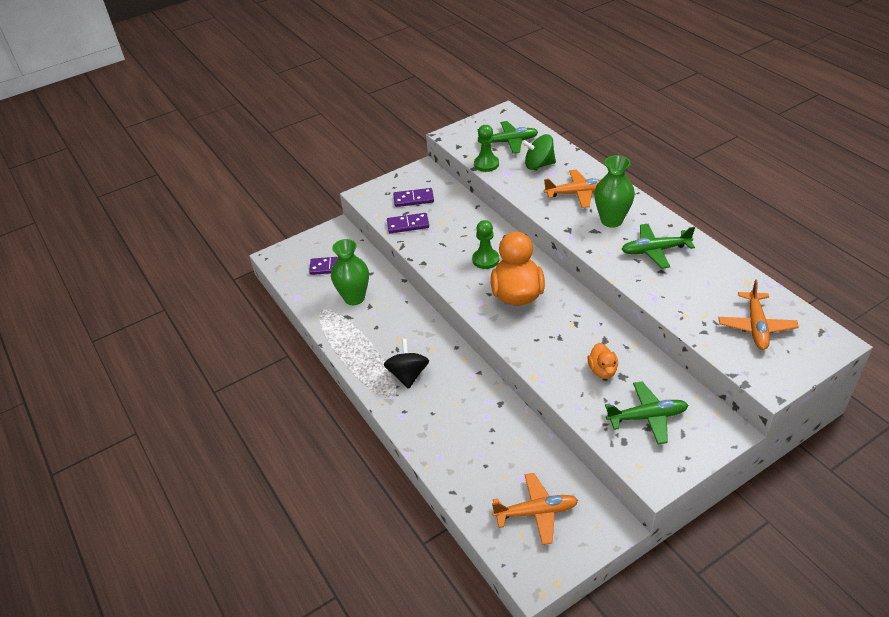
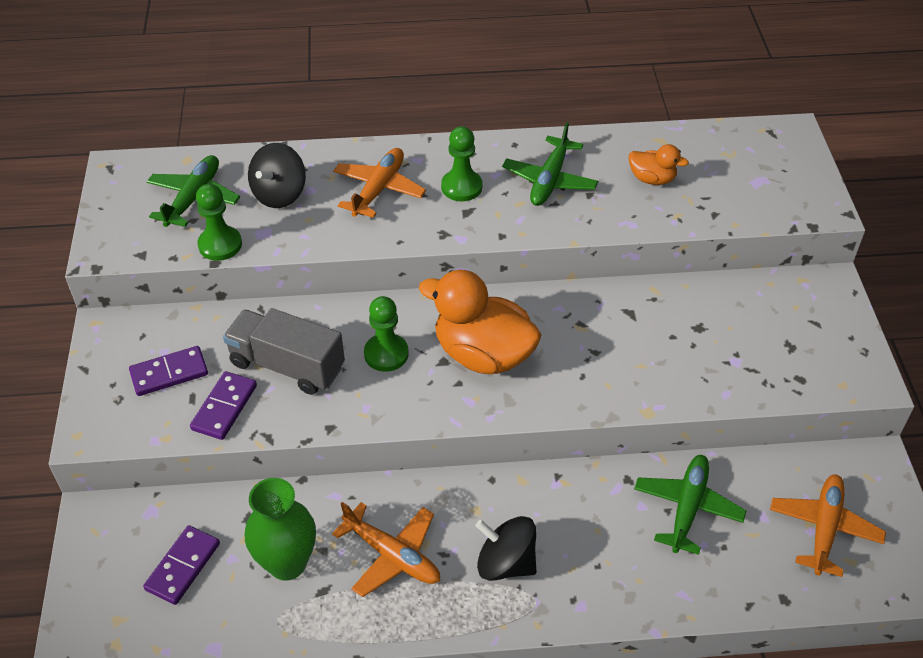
camera: 65 degrees left, 5 degrees up
(413, 199) = (169, 373): purple domino -> purple domino turned 45 degrees clockwise
(449, 231) = (287, 365): none -> grey truck
(539, 165) = (279, 194): green spinning top -> black spinning top
(602, 370) = (678, 340): orange duck -> orange duck (652, 179)
(611, 220) = (461, 187): green vase -> green pawn
(647, 417) = (775, 339): green plane -> green plane (687, 507)
(756, 326) = (733, 172): orange plane -> orange plane (392, 555)

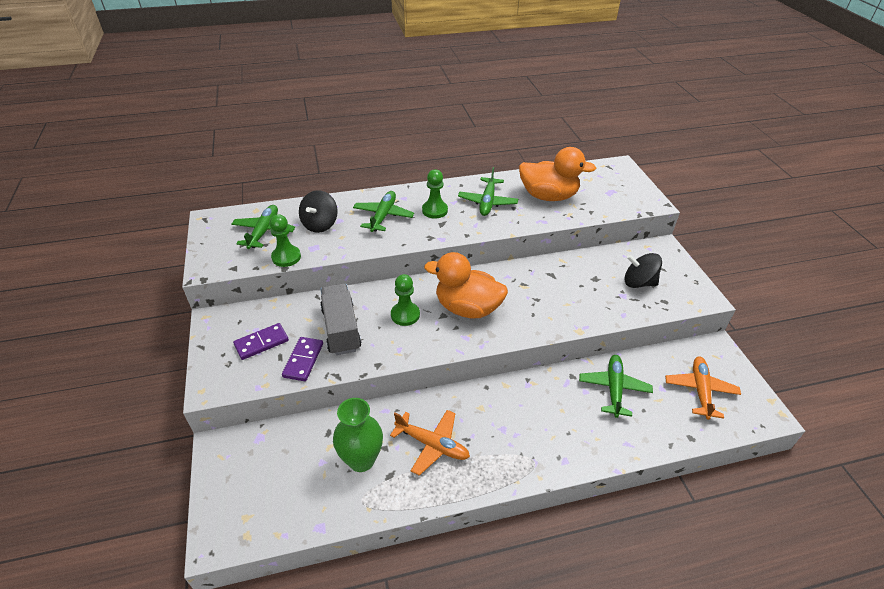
camera: 10 degrees left, 5 degrees down
(183, 566) = (288, 472): purple domino -> none
(287, 365) = (341, 329): grey truck -> grey truck turned 60 degrees clockwise
(379, 189) = (383, 216): orange plane -> green plane
(505, 563) = (508, 439): black spinning top -> black spinning top (638, 282)
(652, 179) = (548, 196): orange duck -> orange duck, size x2.01

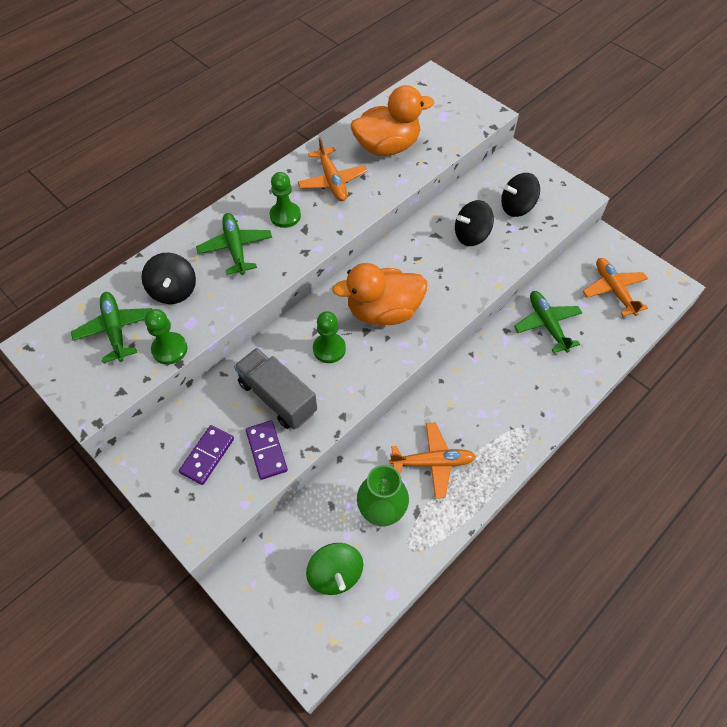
camera: 30 degrees left, 15 degrees up
(290, 485) = (335, 574): none -> green spinning top
(487, 202) = (332, 181): green plane -> orange plane
(582, 286) = (471, 235): none -> black spinning top

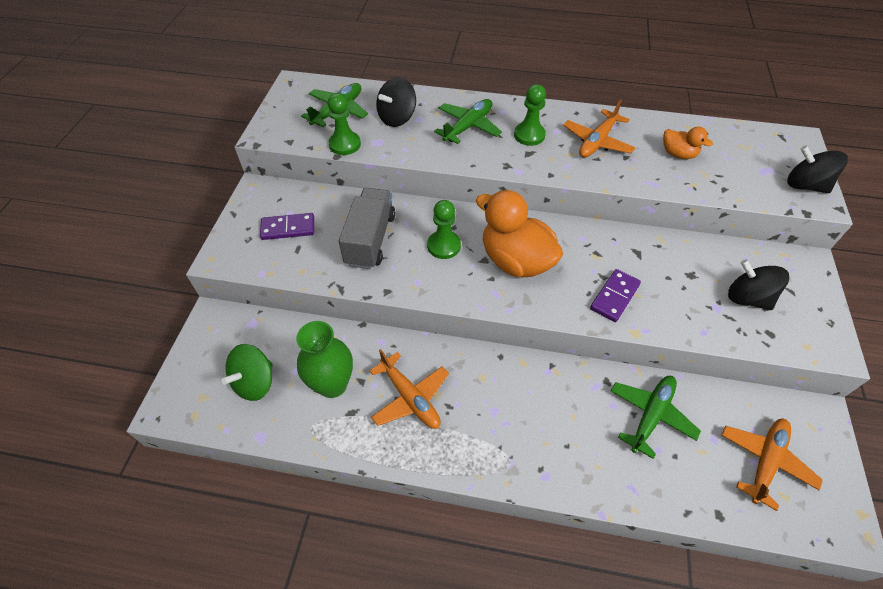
camera: 55 degrees right, 5 degrees down
(266, 451) = (317, 260): purple domino -> purple domino (614, 297)
(387, 147) = (678, 154): orange duck -> orange duck, size x0.50
(471, 235) = (668, 279): black spinning top -> black spinning top (805, 185)

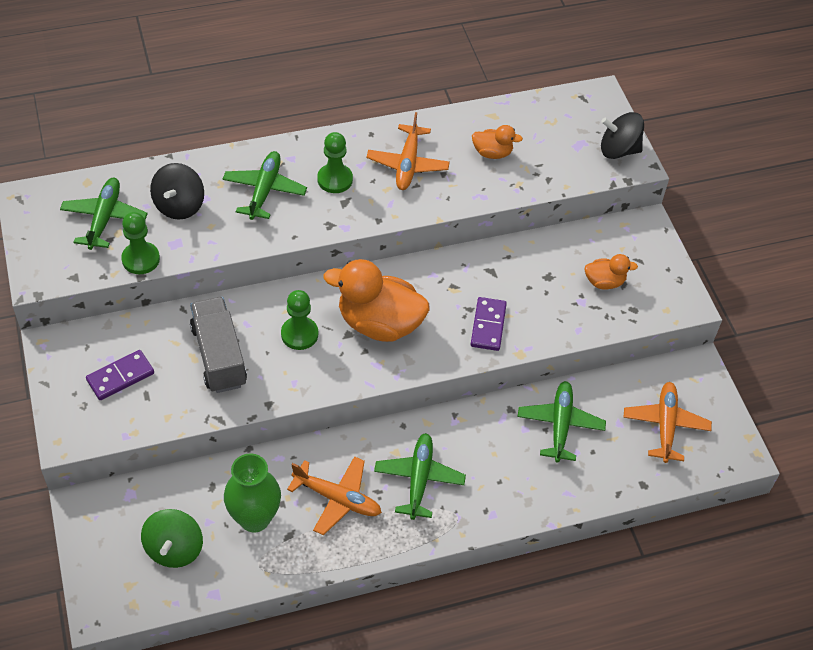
camera: 30 degrees left, 0 degrees up
(491, 410) = (419, 479): none -> green plane
(747, 298) = (604, 282): black spinning top -> orange duck

